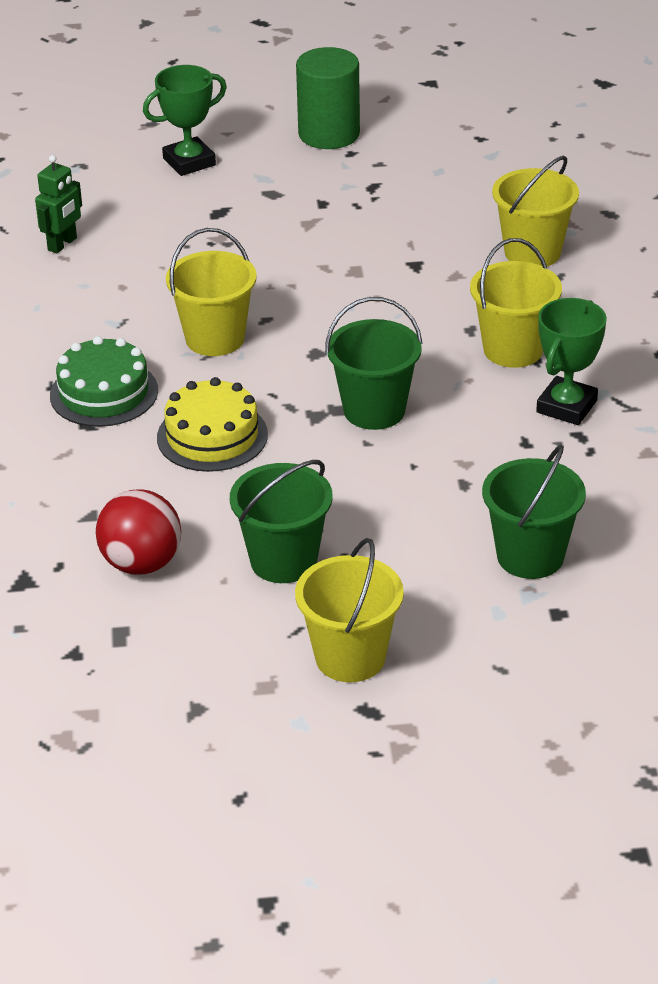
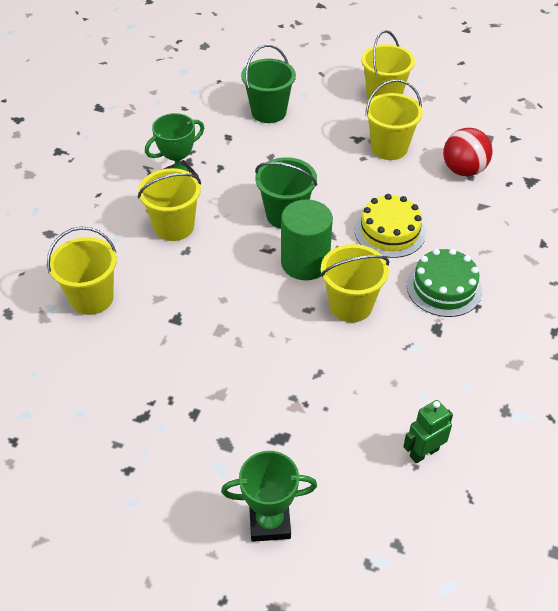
camera: 155 degrees left, 10 degrees up
(283, 561) = (389, 148): green bucket -> yellow bucket
(329, 134) = (126, 507): green cylinder -> green cylinder (305, 263)

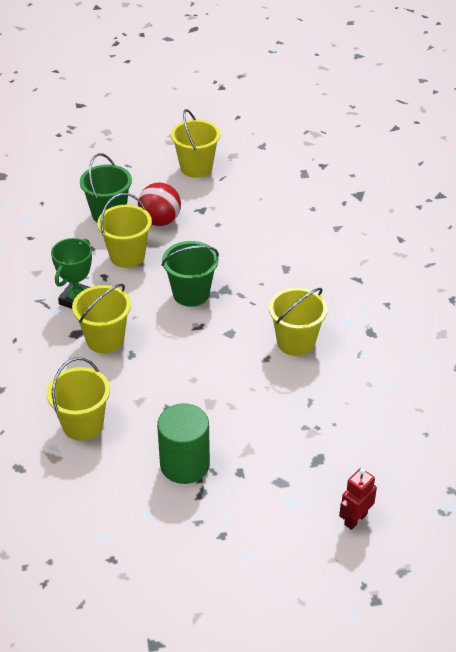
camera: 30 degrees left, 5 degrees down
(269, 522) = (355, 519): green trophy -> red robot
(305, 263) = (236, 324): green cylinder -> green cylinder (185, 464)
(389, 148) = (232, 208): yellow bucket -> yellow bucket (127, 256)
(390, 232) = (283, 274): yellow cake -> none
(424, 452) = (425, 422): green robot -> none
(444, 288) = (354, 300): green cake -> none
(463, 170) = (303, 205): red ball -> red ball (160, 221)

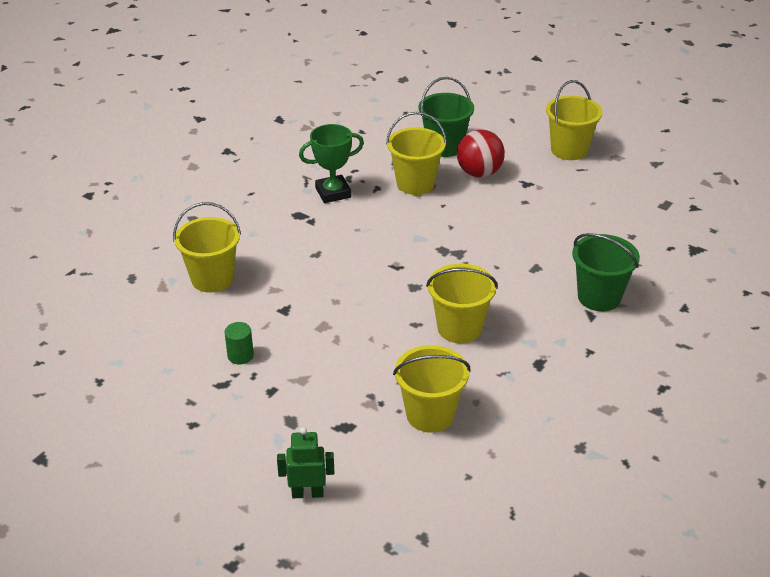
camera: 45 degrees right, 5 degrees down
(105, 339) = (312, 232): yellow bucket -> yellow bucket (430, 414)
(185, 464) = (240, 355): green cylinder -> green cylinder, size x0.48
(191, 294) = (425, 239): green bucket -> green bucket (599, 297)
(355, 519) = (307, 493): red robot -> green robot

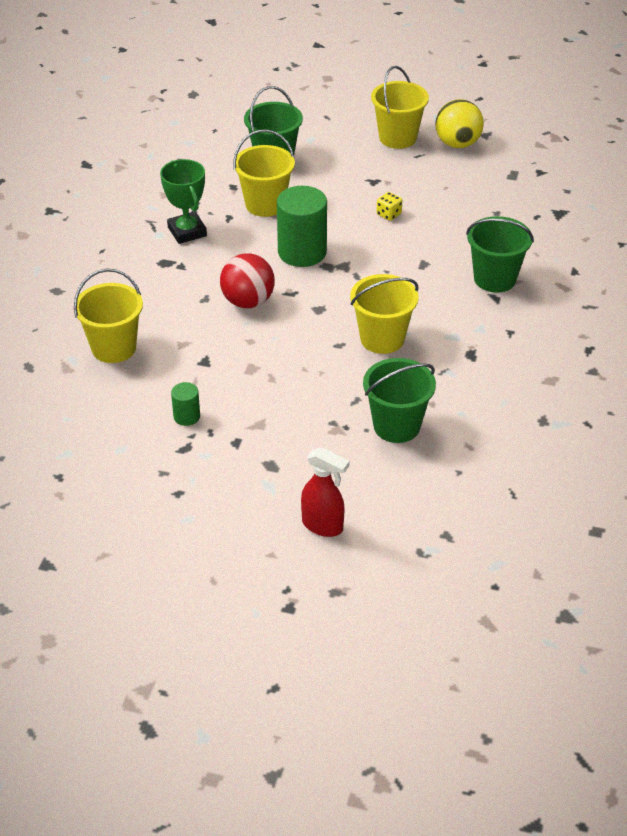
camera: 20 degrees left, 5 degrees up
(307, 493) = (323, 526): green robot -> red spray bottle
(333, 193) = (187, 231): green trophy -> green trophy turned 75 degrees counterclockwise
(426, 232) = (302, 252): none -> green cylinder
(430, 414) = (396, 426): yellow bucket -> green bucket
(479, 173) = (322, 180): red ball -> red ball (248, 301)
(525, 216) = (389, 214): none -> yellow dice
(624, 166) = (457, 144): none -> yellow ball

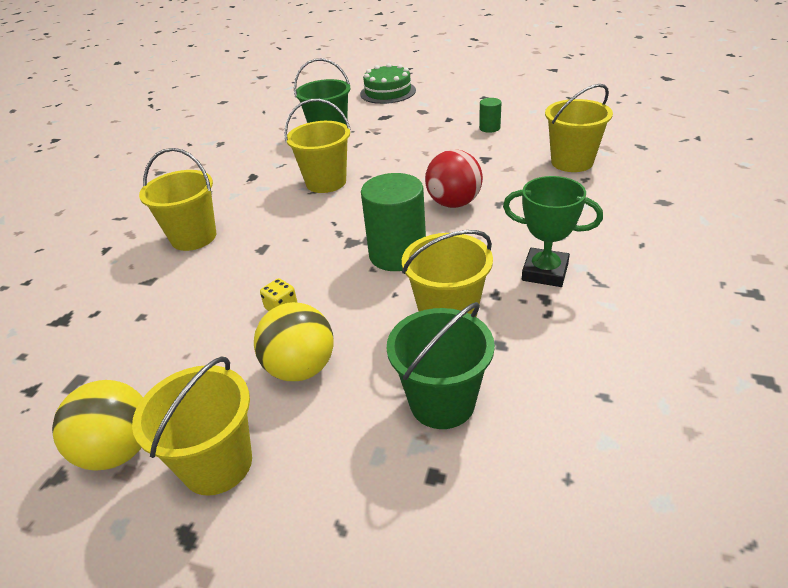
camera: 175 degrees left, 5 degrees down
(187, 231) = (545, 272): green trophy -> green trophy turned 45 degrees counterclockwise
(323, 526) = (388, 92): red spray bottle -> green cake
(363, 178) = (301, 368): none -> yellow ball
(495, 279) = (194, 237): green bucket -> yellow bucket

